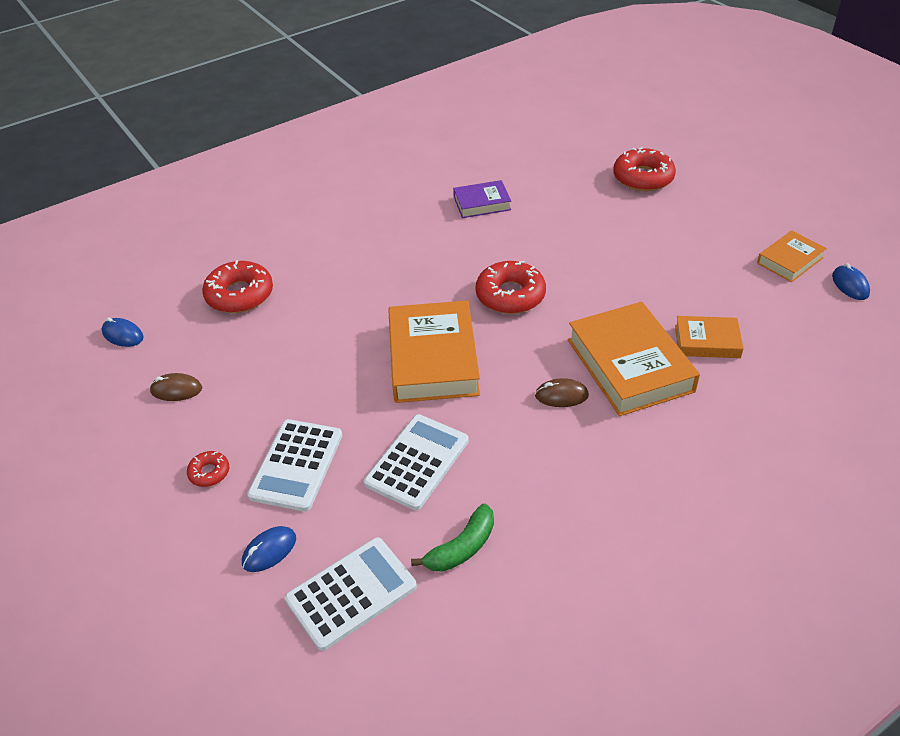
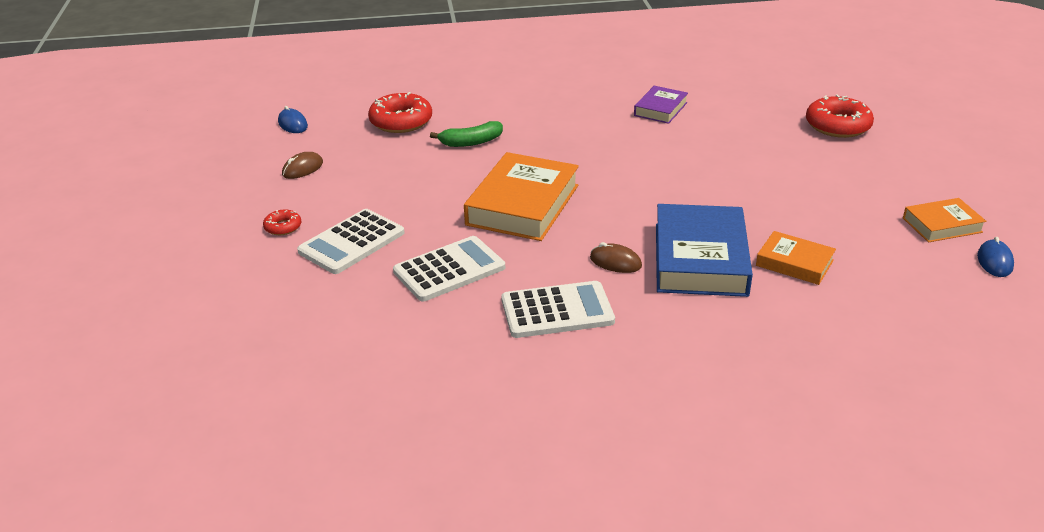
camera: 25 degrees right, 10 degrees down
(176, 390) = (302, 169): brown mouse -> brown mouse turned 75 degrees counterclockwise
(269, 551) = (285, 289): blue mouse -> none
(351, 593) = (323, 337): white calculator -> white calculator (557, 311)
(461, 548) = (436, 338): green banana -> green banana (471, 142)
(482, 203) = (660, 109): purple book -> purple book turned 75 degrees counterclockwise
(510, 295) = (630, 179): red donut -> none
(629, 365) = (700, 259): orange book -> blue book

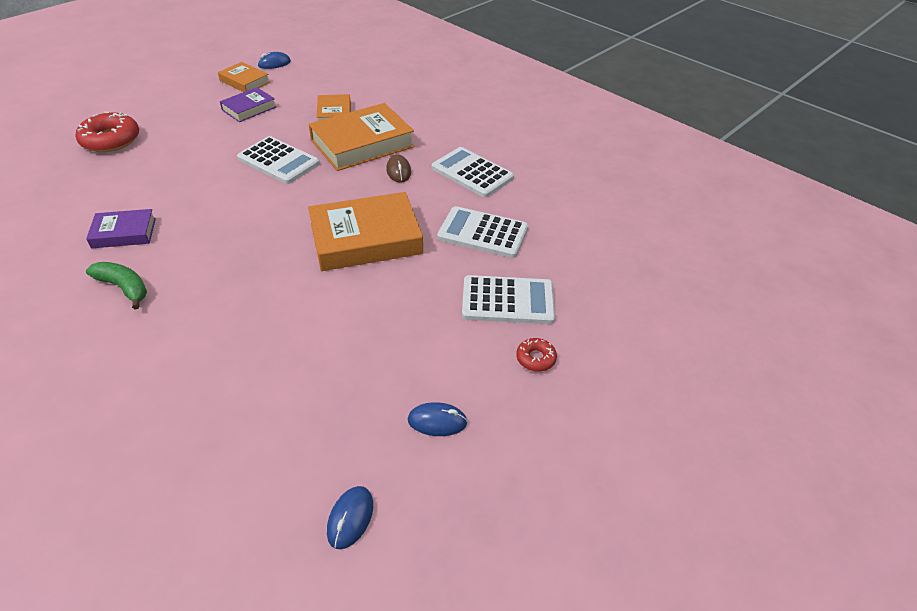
camera: 130 degrees left, 10 degrees up
(302, 169) = (437, 421): brown mouse -> blue mouse
(401, 121) = (270, 408): red donut -> none
(471, 142) = (280, 323): green banana -> green banana (124, 288)
(700, 259) = (362, 144): blue book -> orange book
(711, 198) = (278, 161): none -> white calculator
(856, 210) = (249, 108): none -> purple book

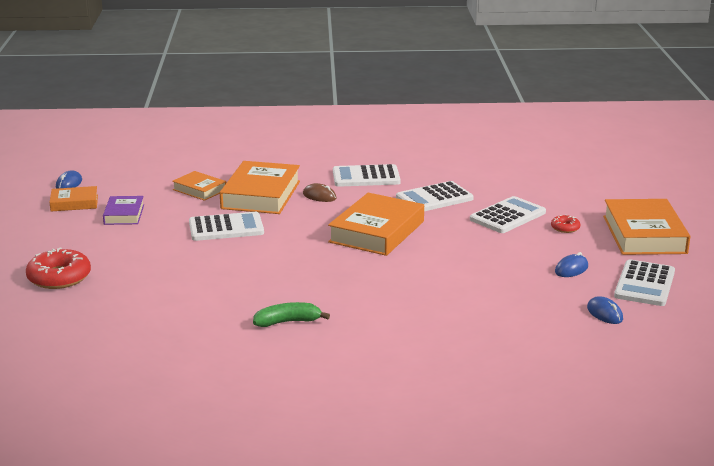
camera: 45 degrees left, 20 degrees down
(124, 233) = (216, 305): purple book -> none
(471, 514) = (644, 284): none -> white calculator
(606, 436) = (644, 234): none -> orange book

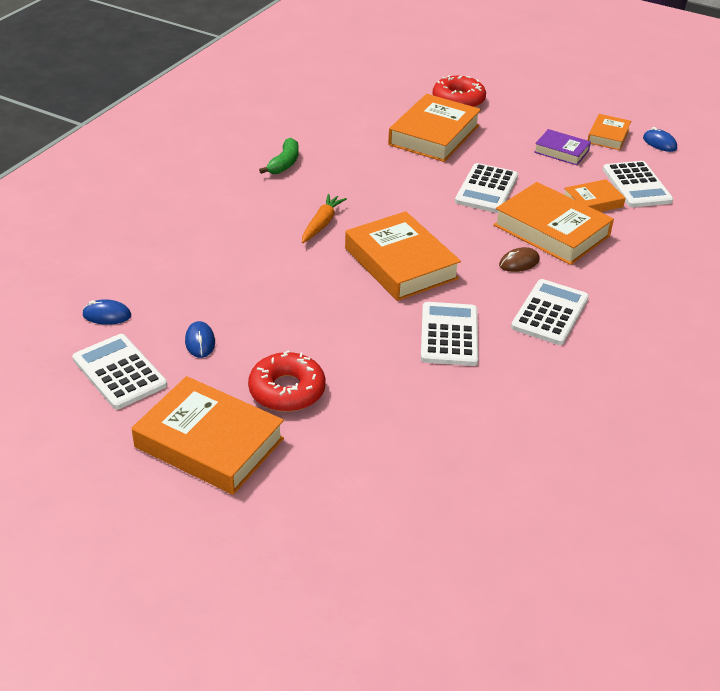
camera: 120 degrees right, 15 degrees up
(150, 270) = (434, 135): none -> orange book
(365, 274) = (322, 224): none -> orange carrot
(507, 216) = (356, 364): white calculator -> white calculator (636, 185)
(565, 228) = (287, 390): red donut -> red donut, size x2.00

